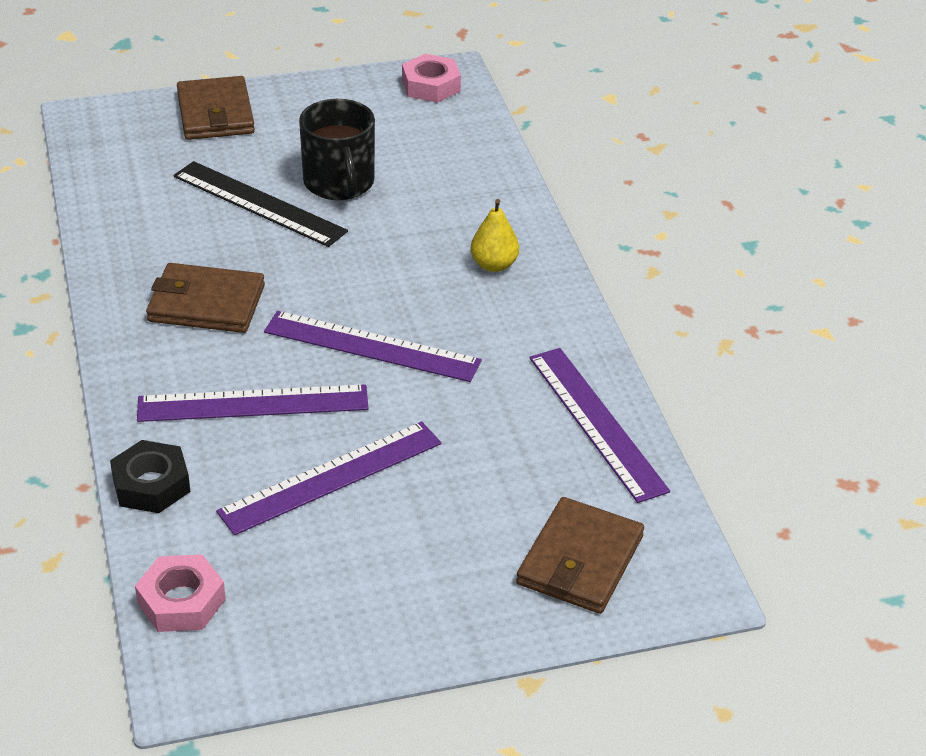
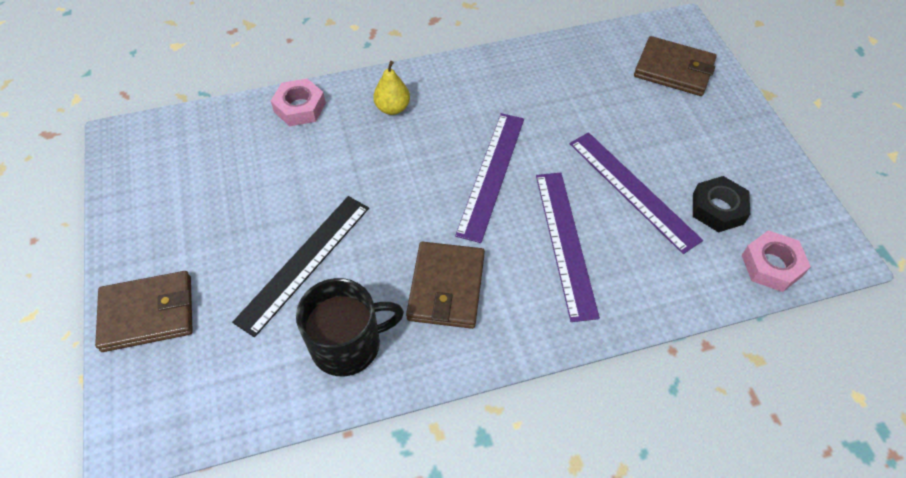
camera: 90 degrees left, 15 degrees up
(151, 484) = (666, 299): black nut -> black nut (718, 209)
(339, 183) = (279, 206): black mug -> black mug (348, 344)
(431, 86) = (137, 150): pink nut -> pink nut (300, 107)
(596, 422) = (554, 60): purple ruler -> none

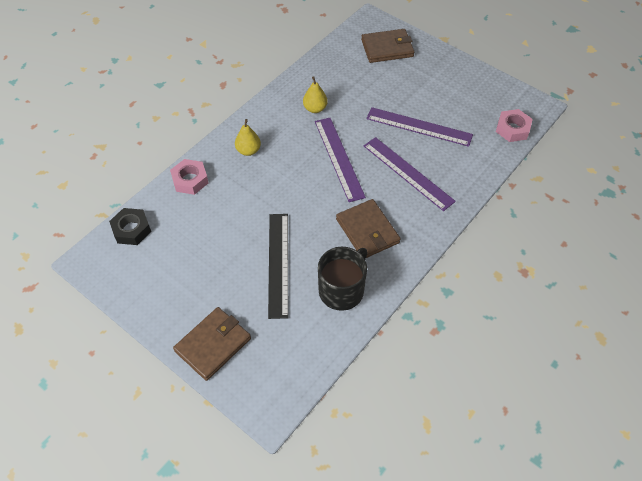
camera: 35 degrees left, 0 degrees up
(515, 99) = (315, 108): none -> yellow pear
(718, 209) = (467, 114): black nut -> black nut (131, 229)

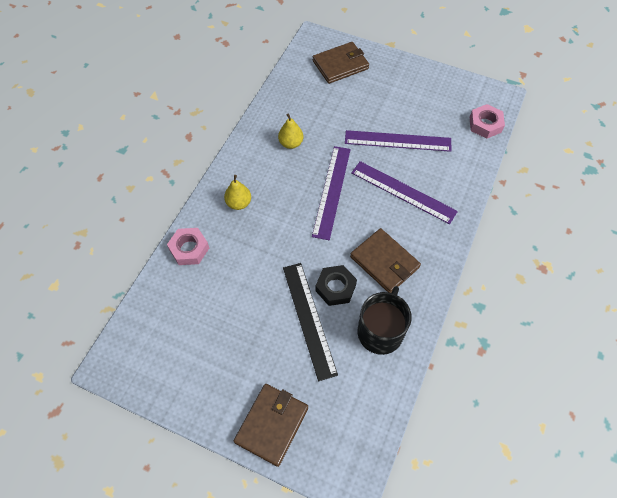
camera: 15 degrees left, 5 degrees up
(131, 229) = (145, 319): black nut -> black nut (335, 288)
(339, 158) = (331, 191): purple ruler -> purple ruler turned 45 degrees clockwise

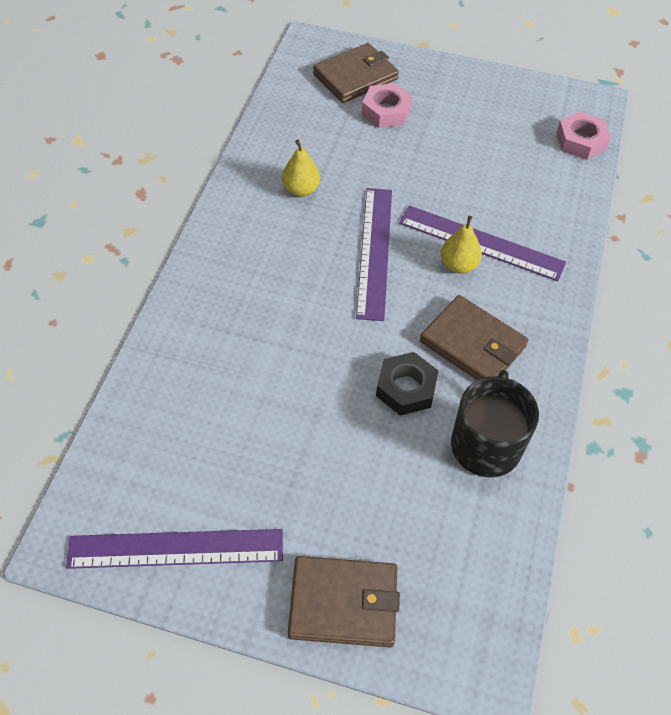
camera: 10 degrees left, 5 degrees down
(189, 249) = (168, 355): pink nut -> pink nut (386, 111)
(239, 203) = (235, 281): yellow pear -> yellow pear (458, 265)
(272, 424) = (343, 603): brown wallet -> brown wallet turned 75 degrees clockwise
(309, 319) = (373, 438): black ruler -> none
(397, 141) = (459, 173): purple ruler -> purple ruler (176, 548)

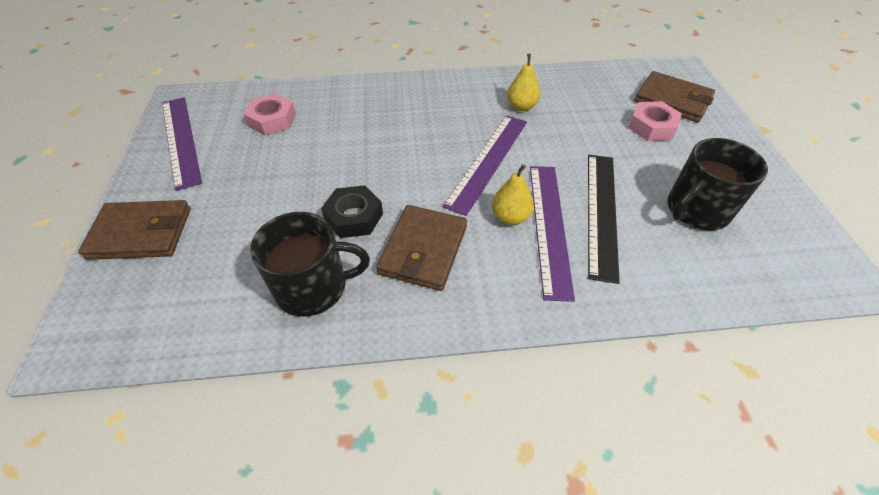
camera: 70 degrees right, 5 degrees down
(343, 603) = (141, 233): brown wallet -> brown wallet turned 75 degrees counterclockwise
(374, 251) = (488, 161): purple ruler -> purple ruler turned 45 degrees counterclockwise
(479, 201) = (601, 212): none -> black ruler
(502, 141) = (696, 210): none -> black mug
(581, 141) = (767, 276): pink nut -> pink nut (272, 120)

